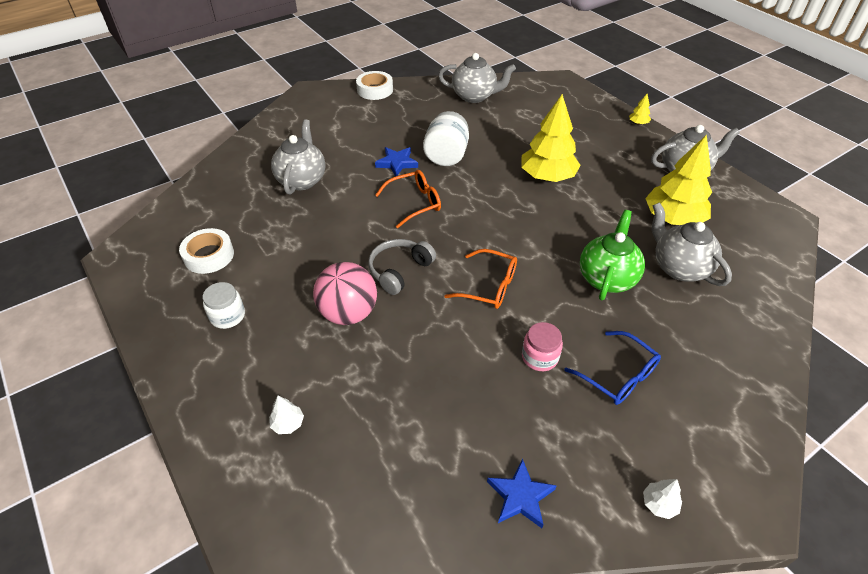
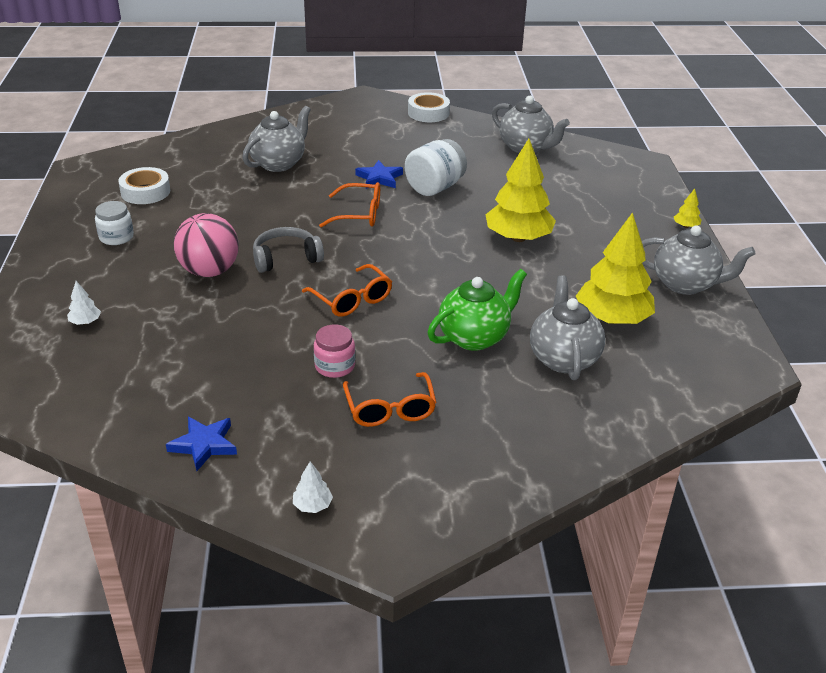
camera: 30 degrees right, 10 degrees down
(618, 376) = (390, 409): blue glasses -> orange glasses

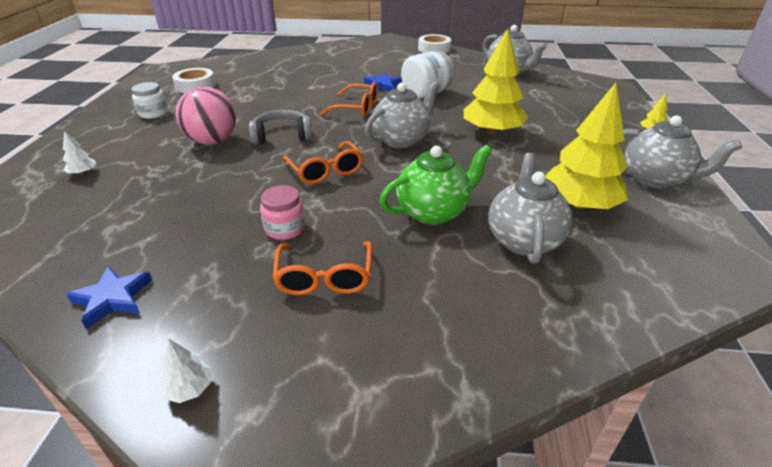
camera: 10 degrees right, 0 degrees up
(279, 163) = (307, 73): grey teapot -> grey teapot (402, 140)

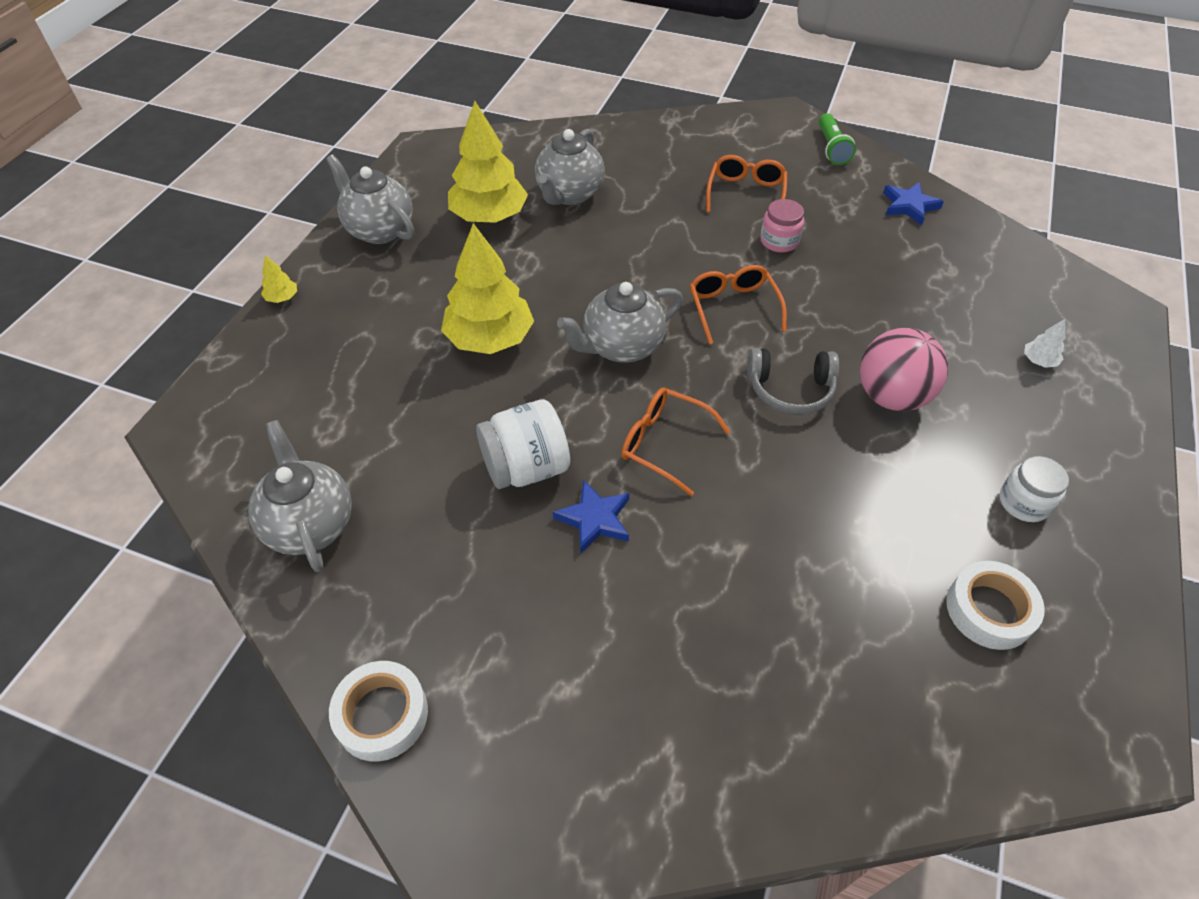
camera: 165 degrees left, 15 degrees up
(189, 388) = (831, 148): white tree -> green flashlight
(433, 212) = (633, 233): green teapot -> none

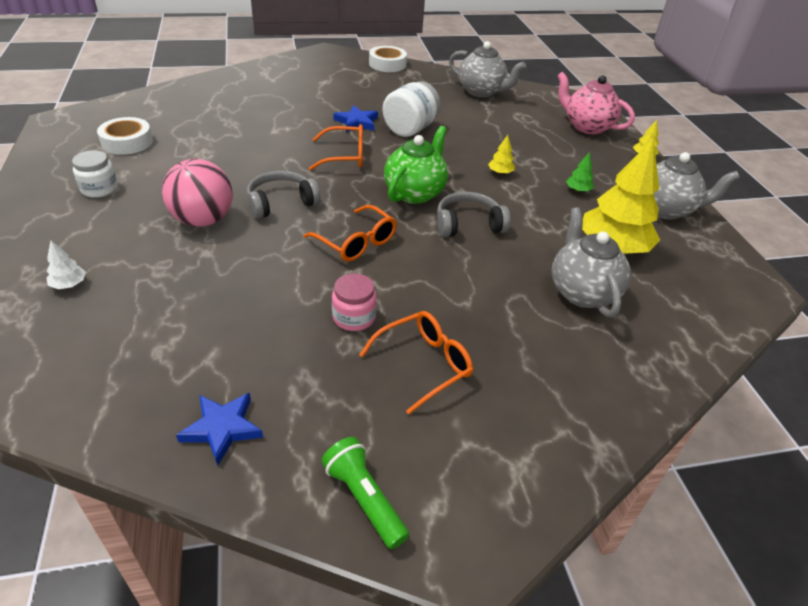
camera: 145 degrees right, 10 degrees down
(270, 372) = (587, 127): none -> pink teapot
(433, 283) = (578, 190): none -> green tree
(489, 339) = (500, 173): yellow tree -> yellow tree, size x0.41
(601, 286) = (468, 224): none -> grey headphones
(621, 347) = (415, 193): grey teapot -> green teapot
(746, 193) = (424, 364): orange glasses -> orange glasses turned 105 degrees counterclockwise

